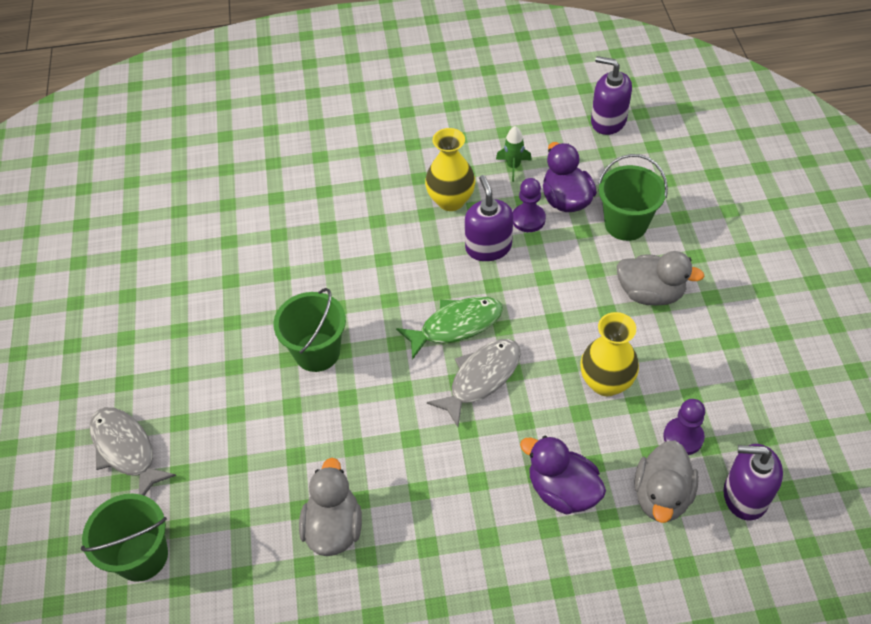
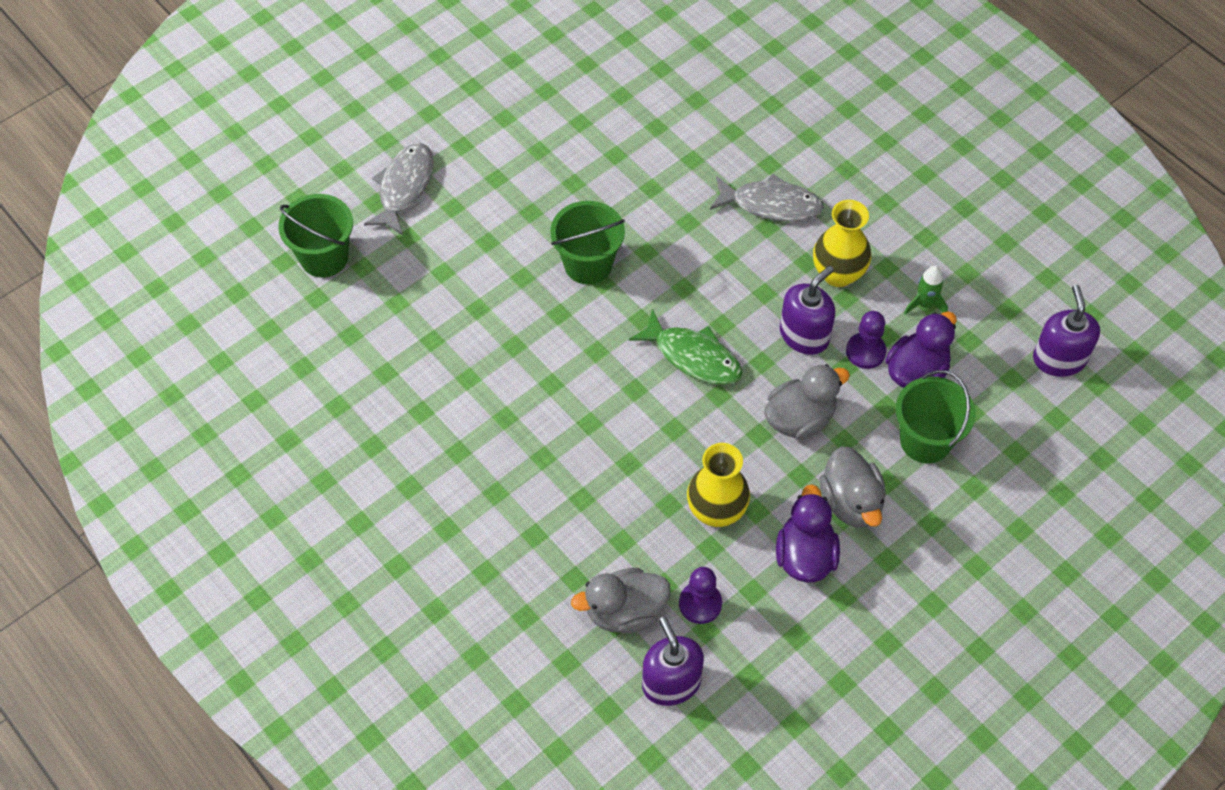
camera: 55 degrees right, 5 degrees up
(334, 527) = (431, 374): grey duck -> grey duck (800, 419)
(481, 378) = (650, 406): grey fish -> grey fish (771, 204)
(562, 490) = (577, 528): purple duck -> purple duck (805, 556)

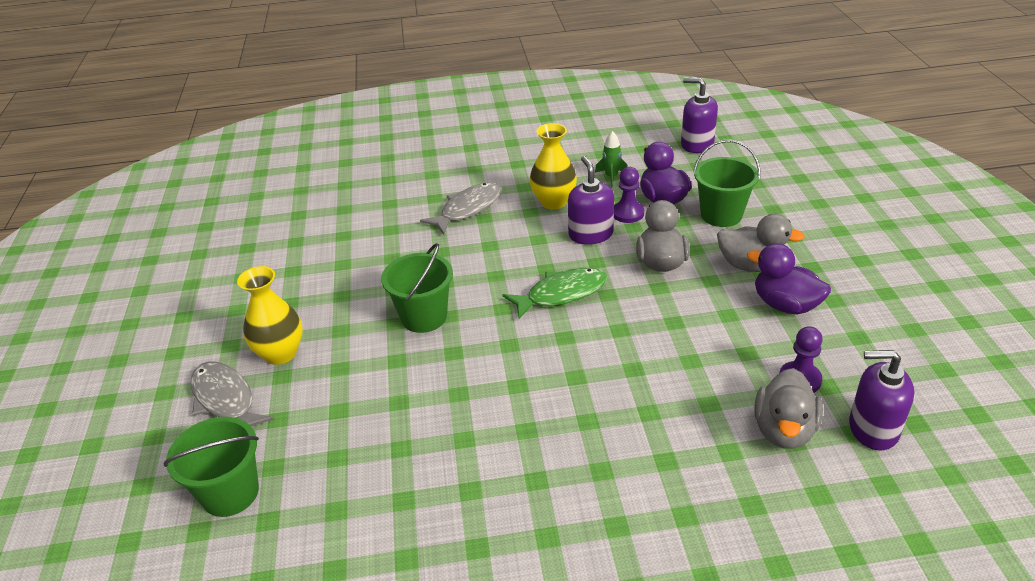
camera: 55 degrees left, 20 degrees down
(716, 511) = (714, 336): yellow vase -> yellow vase (280, 353)

